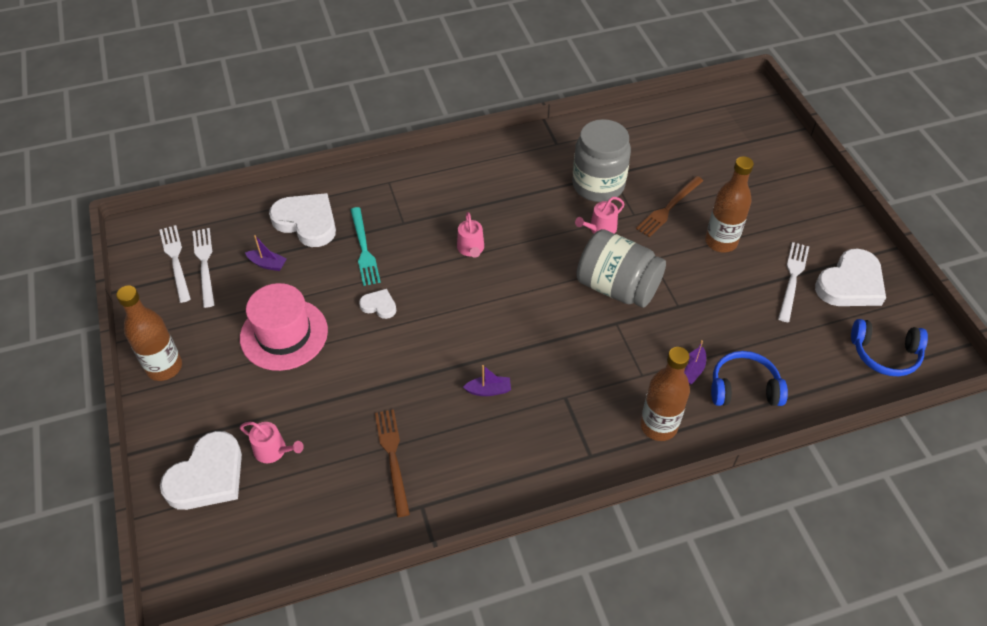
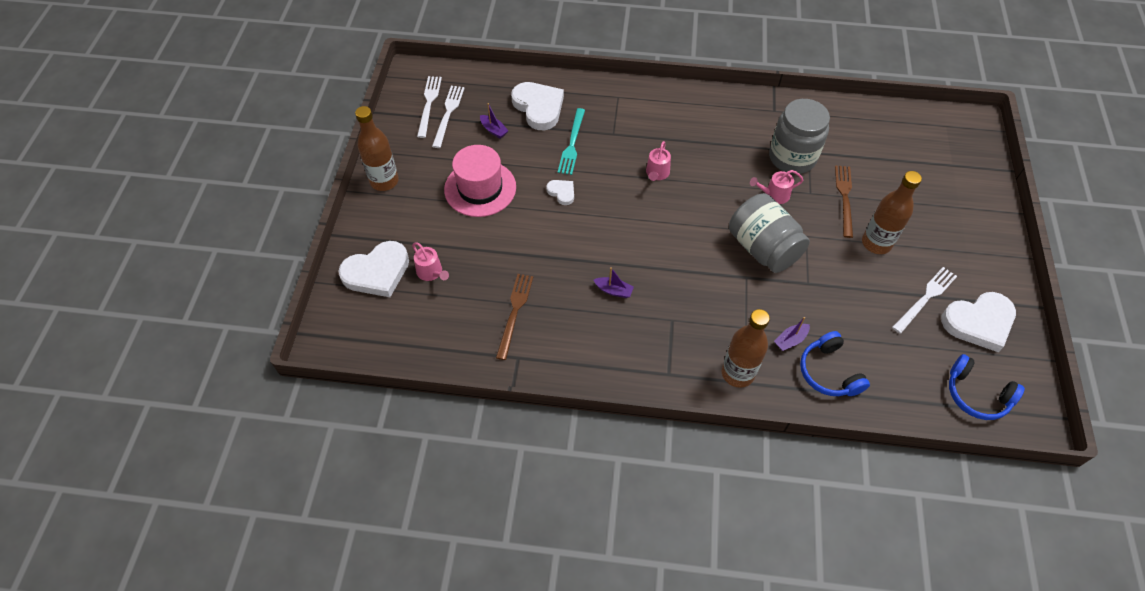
camera: 25 degrees right, 5 degrees up
(668, 208) = (844, 198): brown fork -> brown fork turned 120 degrees clockwise
(744, 388) = (828, 372): blue headphones -> blue headphones turned 135 degrees counterclockwise

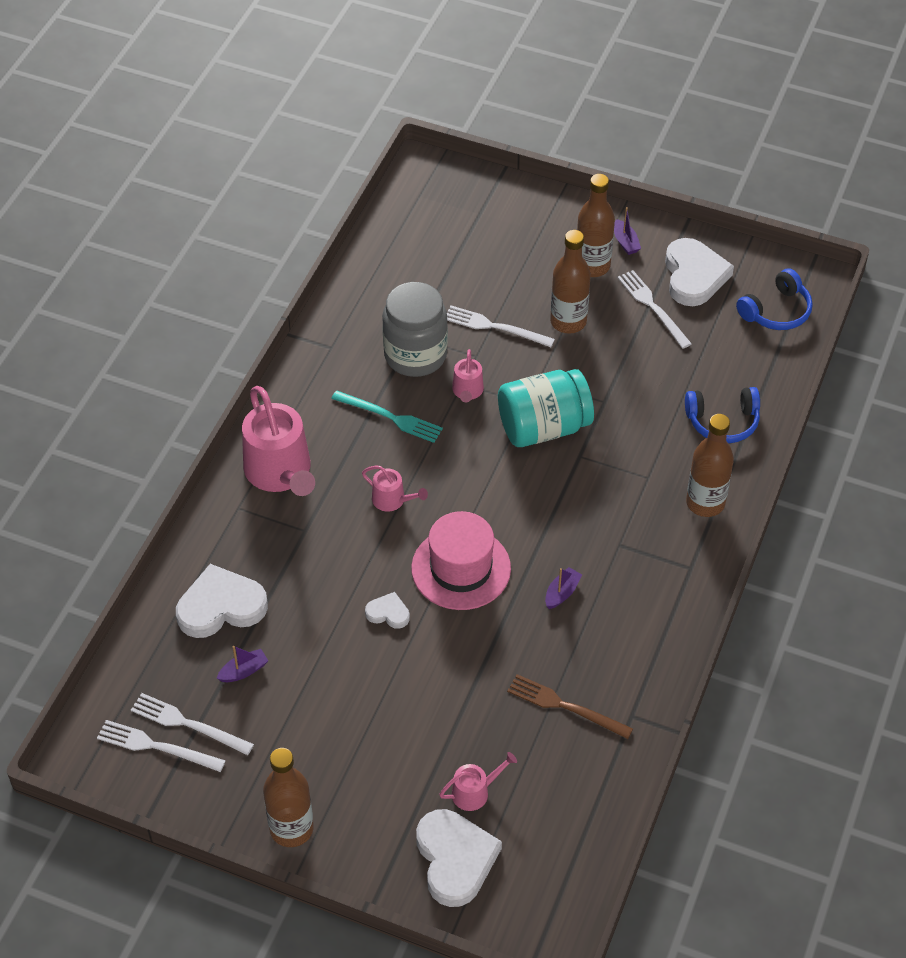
camera: 75 degrees left, 5 degrees down
(480, 188) = (347, 708): pink hat -> pink hat (461, 568)
(562, 192) = (388, 613): white heart -> white heart turned 45 degrees clockwise
(572, 144) = (306, 582): turquoise fork -> turquoise fork (390, 417)
(655, 110) = (280, 472): none -> pink watering can
(763, 248) = (543, 427): grey jar -> turquoise jar
(790, 340) = (675, 442): purple boat -> purple boat (625, 242)
(844, 198) = (495, 327): brown fork -> white fork
(944, 248) = (592, 266): none -> brown bottle

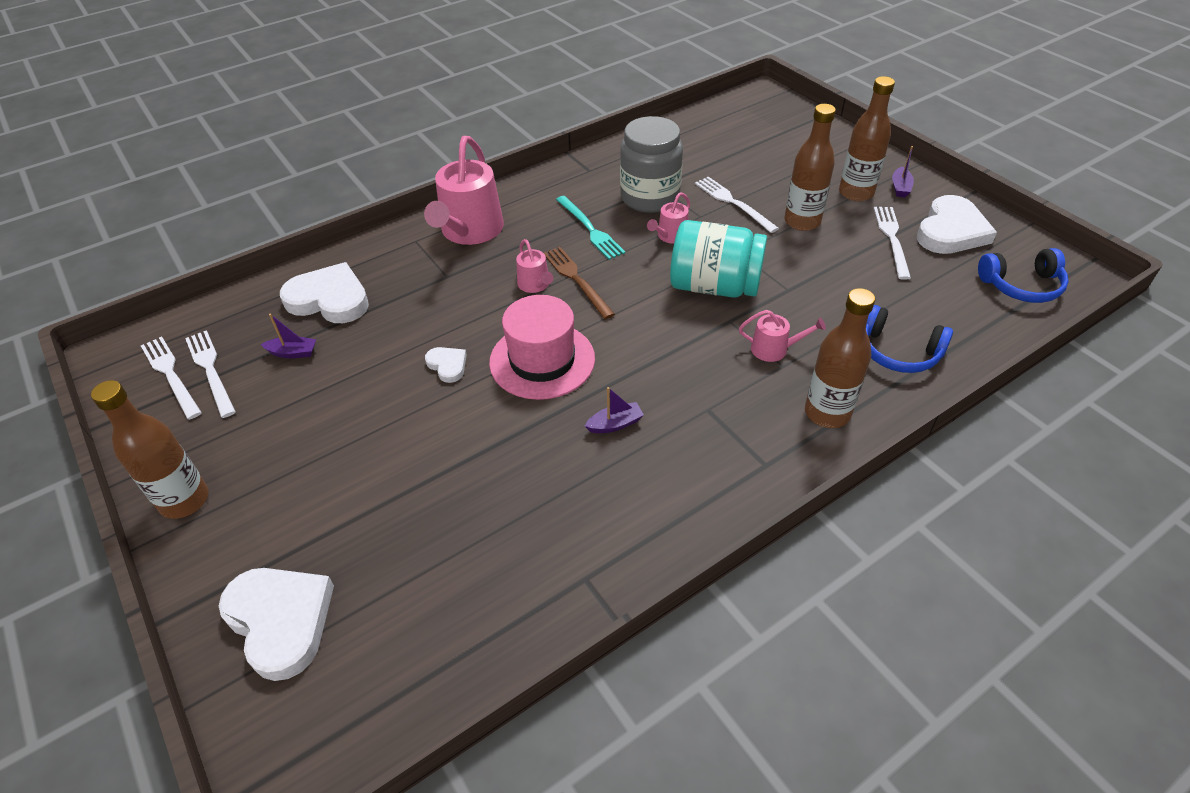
camera: 35 degrees right, 5 degrees down
(455, 859) = (280, 621): white heart -> white heart turned 60 degrees counterclockwise
(474, 792) = (364, 563): pink watering can -> pink watering can (774, 349)
(565, 706) = (525, 530): brown fork -> brown fork (576, 280)

